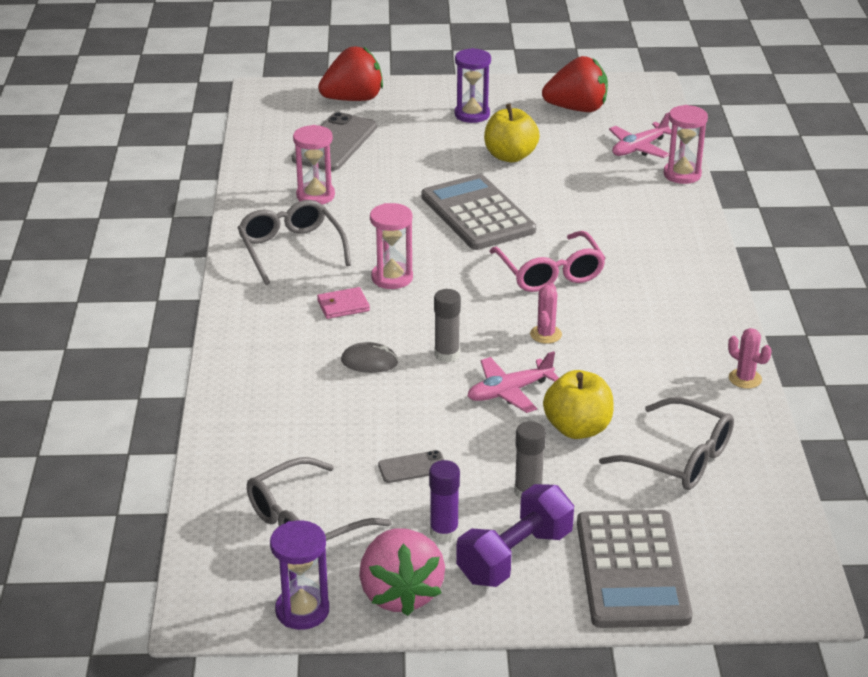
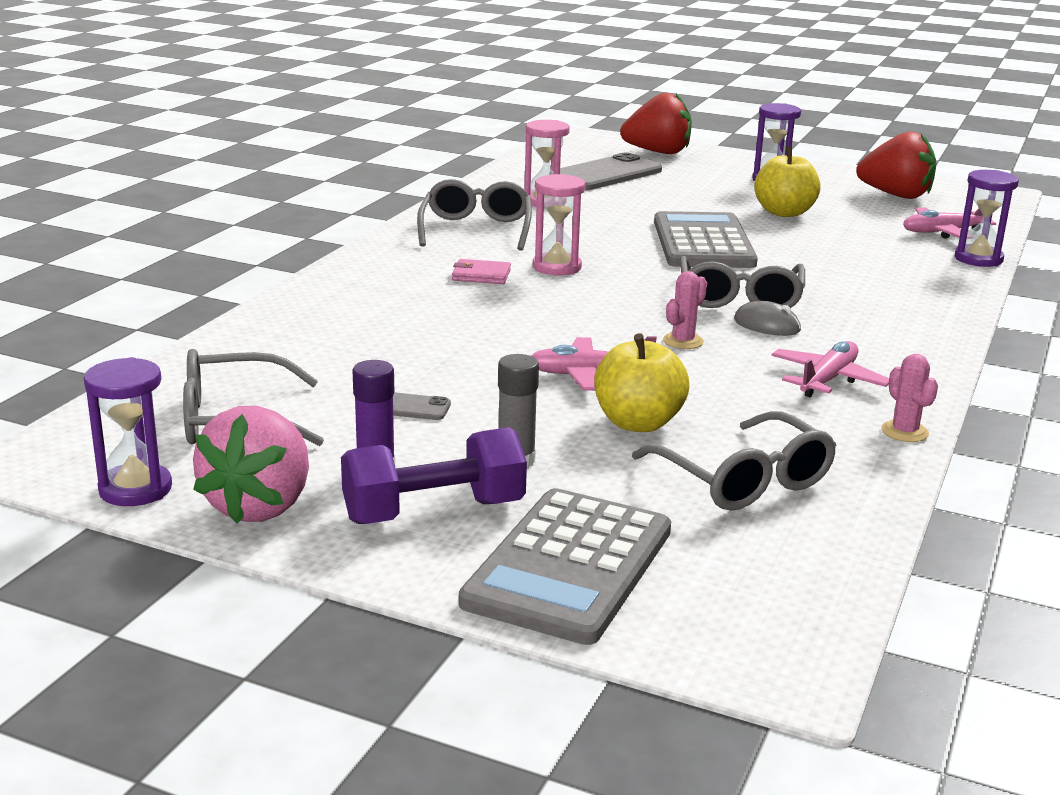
camera: 25 degrees right, 10 degrees down
(369, 362) = (459, 318): grey mouse -> grey mouse (767, 325)
(447, 355) = (550, 332): grey glue stick -> none
(550, 273) = (739, 298): pink glasses -> grey glasses
(667, 343) = (828, 380): none -> pink plane
(682, 174) = (978, 259): pink hourglass -> purple hourglass

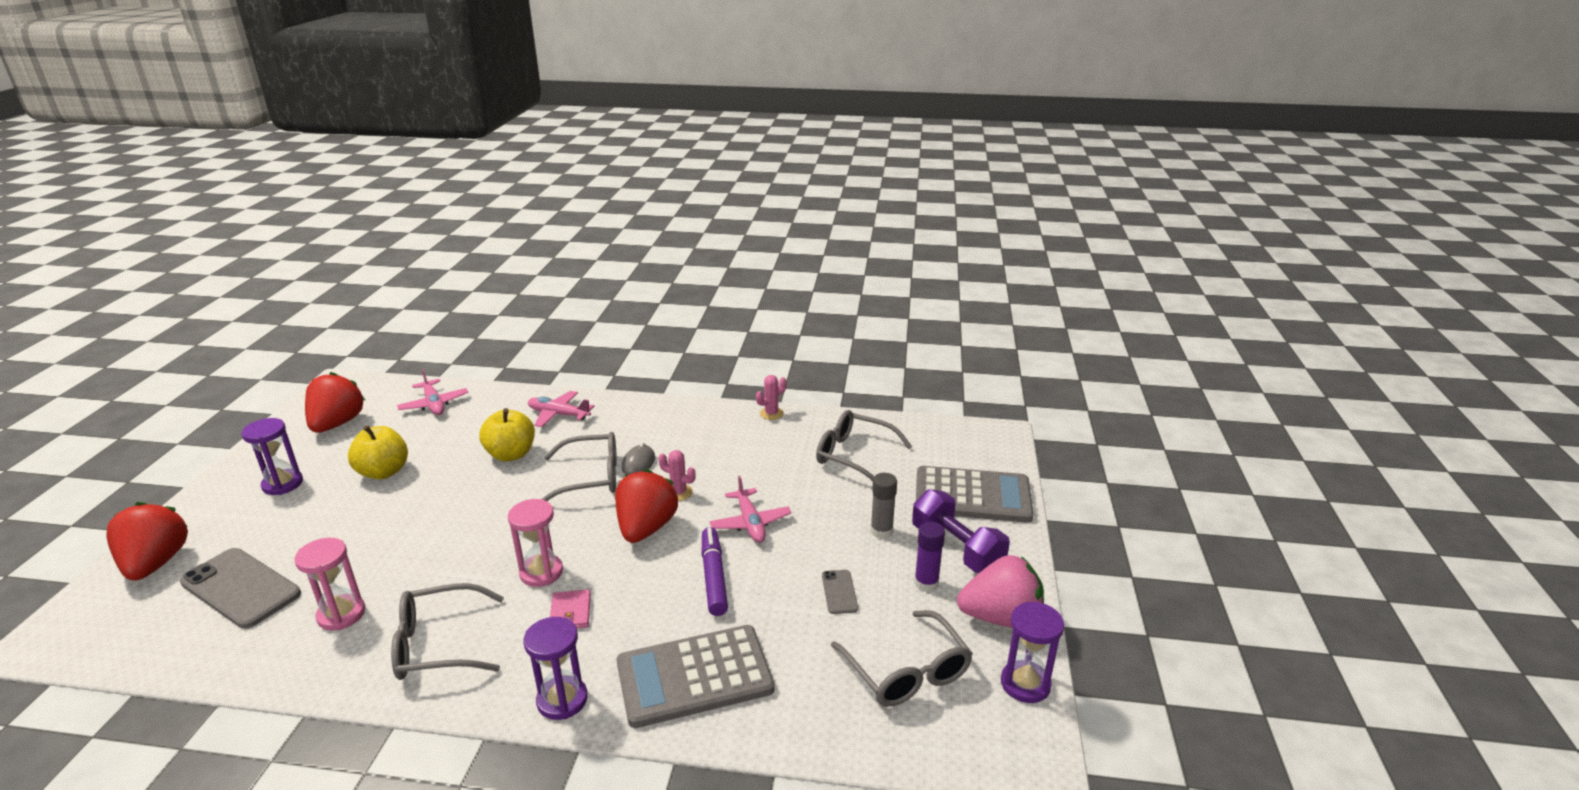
camera: 105 degrees left, 5 degrees up
(489, 342) = (714, 577): none -> purple marker
(610, 317) = (646, 528): none -> red strawberry
(638, 423) = (808, 495): yellow apple -> yellow apple (511, 454)
(703, 243) = (468, 504): grey calculator -> grey calculator (694, 676)
(744, 480) = (854, 455): grey glasses -> grey glasses turned 105 degrees counterclockwise
(828, 380) = (716, 438): pink plane -> pink plane (558, 414)
(978, 259) = (491, 392): purple hourglass -> purple hourglass (562, 700)

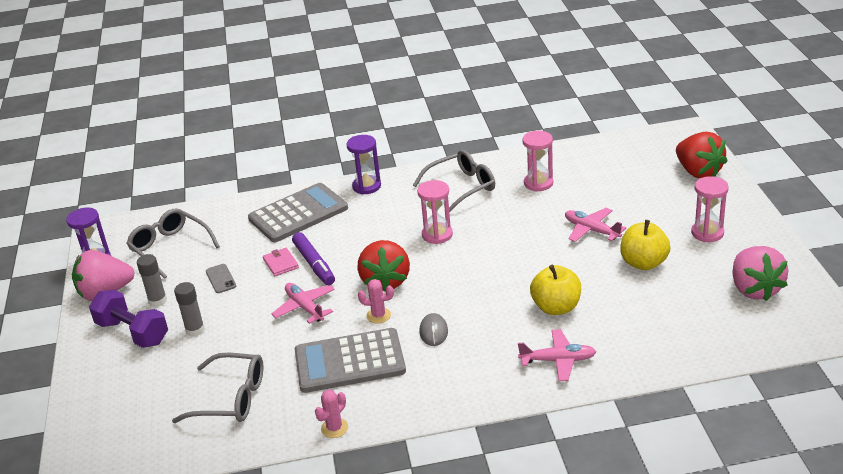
camera: 165 degrees right, 5 degrees up
(241, 588) = (621, 177): grey phone -> none
(282, 484) = (707, 233): purple hourglass -> pink hourglass
(337, 424) = (754, 289): red strawberry -> pink strawberry
(434, 404) = (698, 335): pink plane -> pink plane (591, 230)
(570, 612) = (397, 221): pink wallet -> pink wallet (281, 263)
(591, 477) = (464, 307): grey glasses -> none
(926, 583) = (157, 301): purple glue stick -> grey glue stick
(972, 496) = (114, 385): grey calculator -> grey calculator (349, 361)

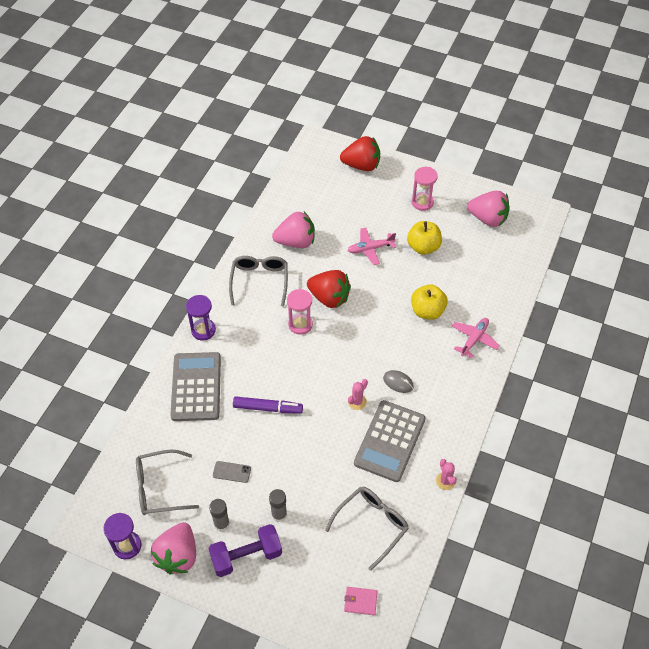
camera: 60 degrees left, 20 degrees up
(281, 263) = (248, 427): pink wallet -> pink wallet (360, 601)
(305, 307) = (312, 437): pink plane -> none
(385, 281) = (324, 379): red strawberry -> red strawberry (329, 298)
(538, 183) = (296, 242): pink hourglass -> pink strawberry

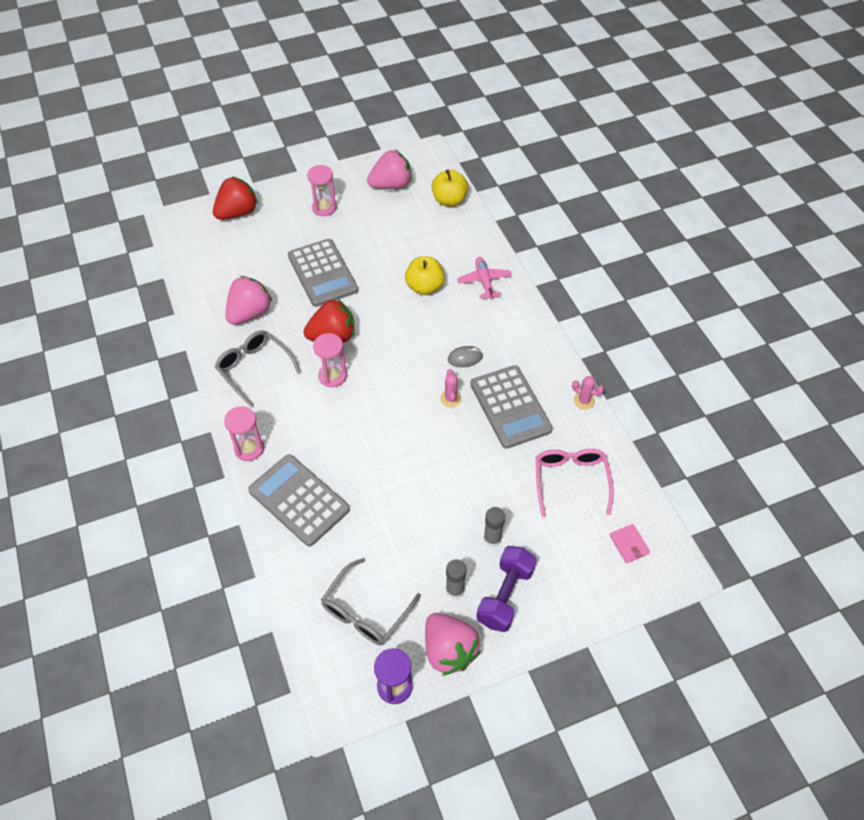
camera: 45 degrees left, 0 degrees up
(203, 330) = (249, 448): purple hourglass -> pink hourglass
(231, 472) = (413, 541): grey phone -> none
(267, 408) = (383, 464): purple marker -> none
(360, 601) = (629, 544): pink wallet -> pink wallet turned 75 degrees counterclockwise
(370, 249) = (322, 273): pink plane -> grey calculator
(372, 525) = (570, 480): grey glasses -> pink glasses
(423, 247) = (365, 241): yellow apple -> yellow apple (449, 200)

